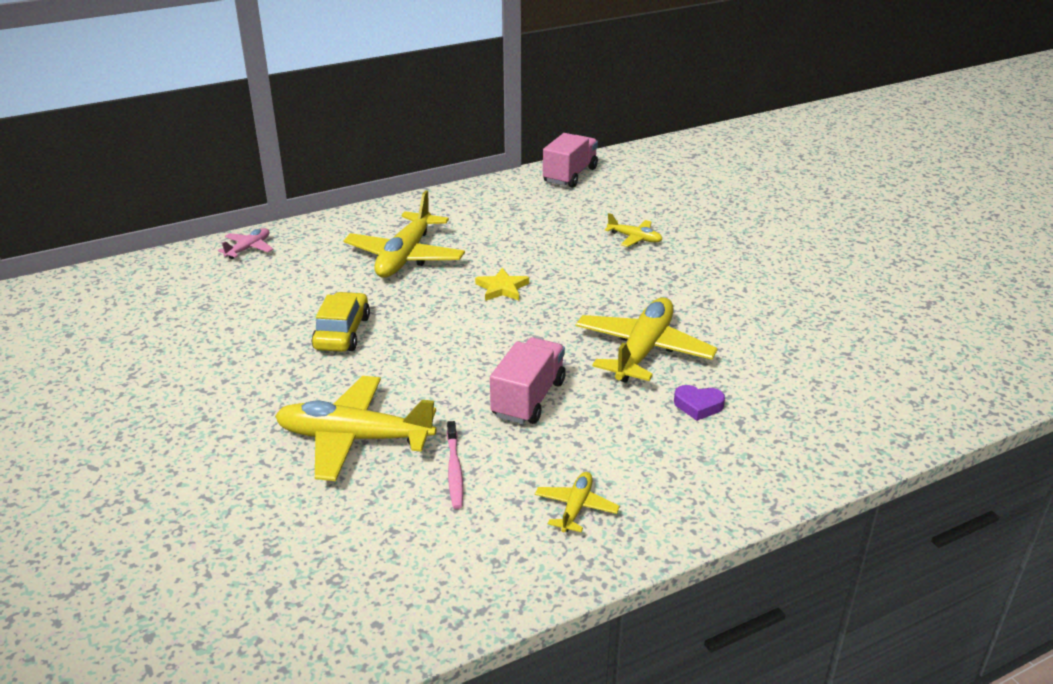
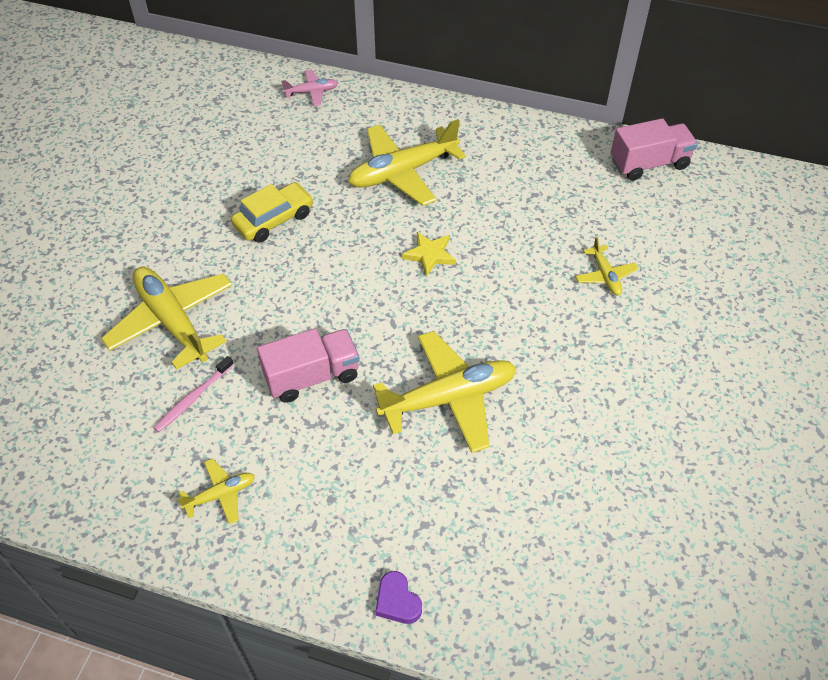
camera: 45 degrees right, 20 degrees up
(698, 406) = (415, 483): purple heart -> purple heart (397, 601)

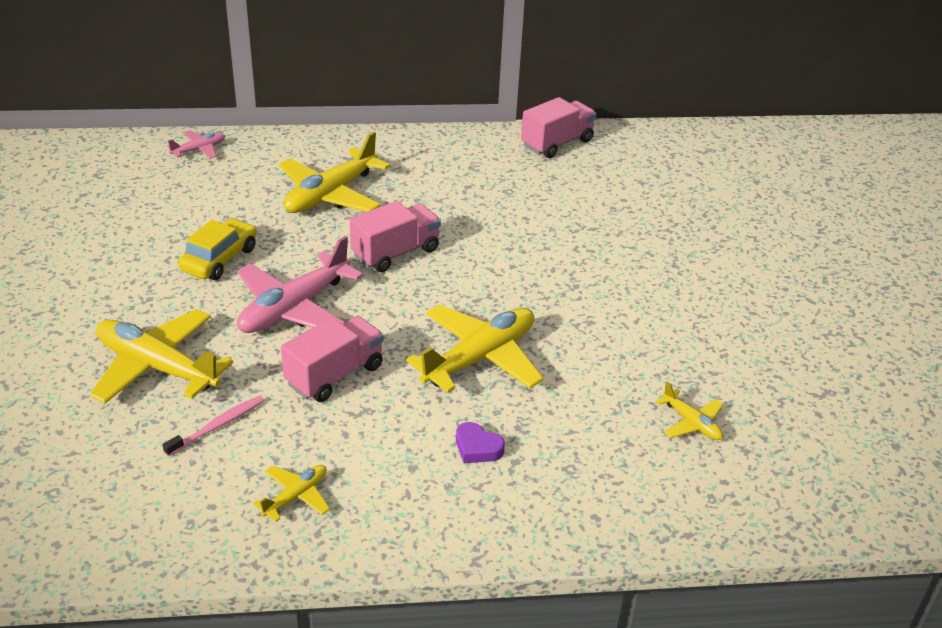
camera: 25 degrees left, 15 degrees down
(193, 398) = (218, 425): pink toothbrush -> pink toothbrush turned 150 degrees counterclockwise
(311, 292) = (294, 308): none -> pink plane
(397, 601) = (525, 528): purple heart -> purple heart (477, 448)
(429, 255) = (395, 253): yellow star -> pink truck
(605, 275) = (567, 232): yellow plane -> yellow plane (691, 423)

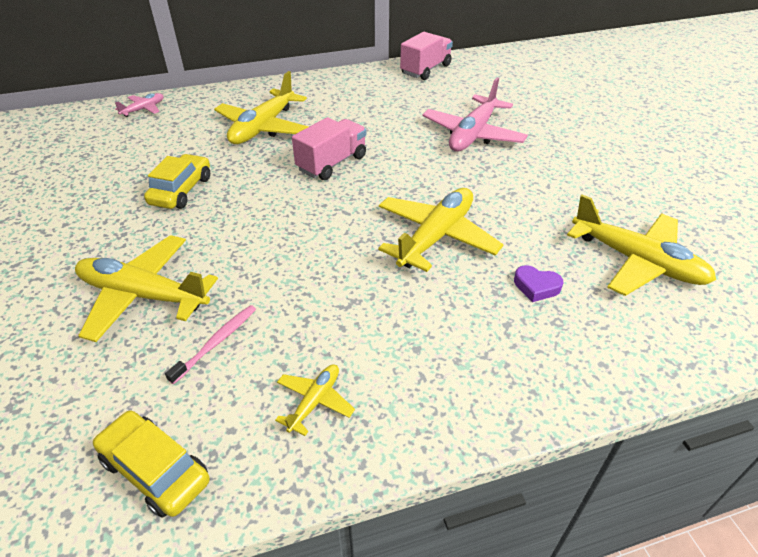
camera: 10 degrees left, 5 degrees up
(137, 525) = (155, 470): none -> yellow car
(294, 308) = (259, 221): pink plane -> pink plane (473, 134)
(334, 375) = (314, 273): pink truck -> none
(477, 448) = (468, 318): purple heart -> purple heart (536, 287)
(691, 423) = (637, 261): yellow plane -> yellow plane, size x2.04

